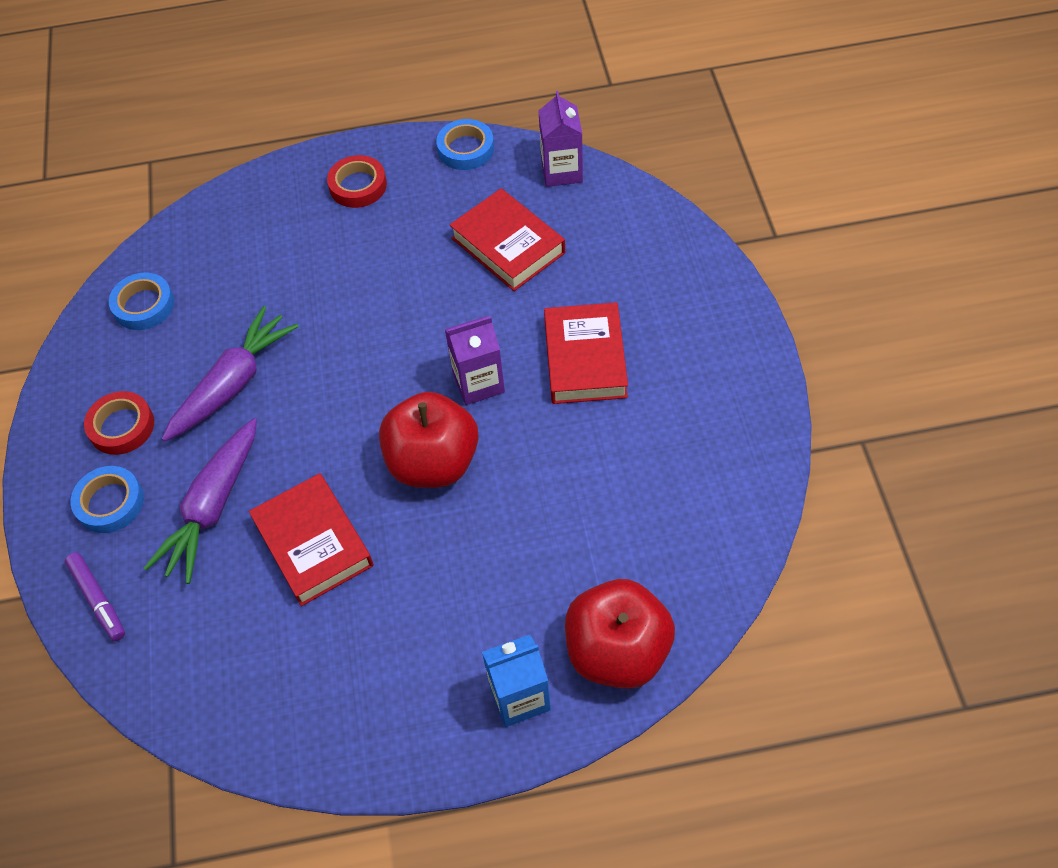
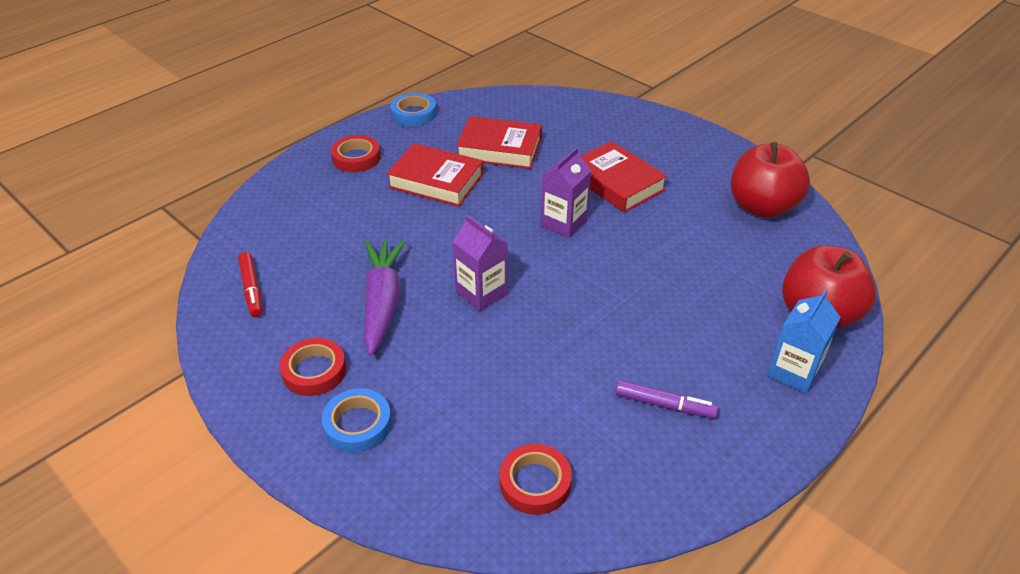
camera: 40 degrees left, 15 degrees down
(98, 599) = (418, 494): purple marker -> purple marker (664, 405)
(144, 305) = (252, 289): blue tape -> red marker
(189, 651) = (535, 483): none -> red tape
(212, 507) = (450, 383): purple carrot -> none
(313, 543) = (554, 364): red book -> red book (436, 181)
(433, 462) = (584, 277): red apple -> red apple (762, 207)
(561, 171) = (491, 102): purple carton -> purple carton (481, 293)

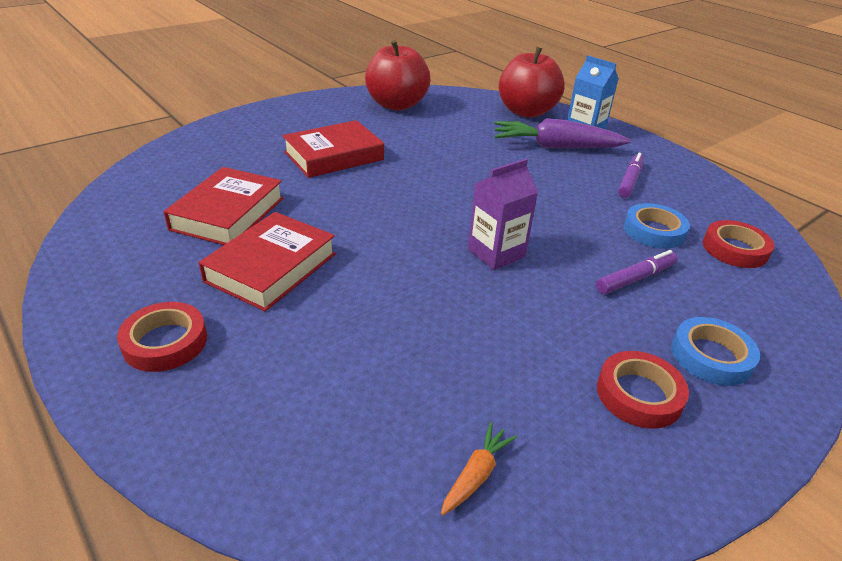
camera: 85 degrees left, 5 degrees down
(252, 289) = (476, 474): red marker -> orange carrot
(382, 302) = (509, 328): purple carrot -> purple carrot (555, 147)
(414, 113) = (81, 275): blue tape -> blue tape (654, 231)
(461, 386) = (635, 278): none -> purple marker
(563, 223) = (390, 192): purple carton -> none

